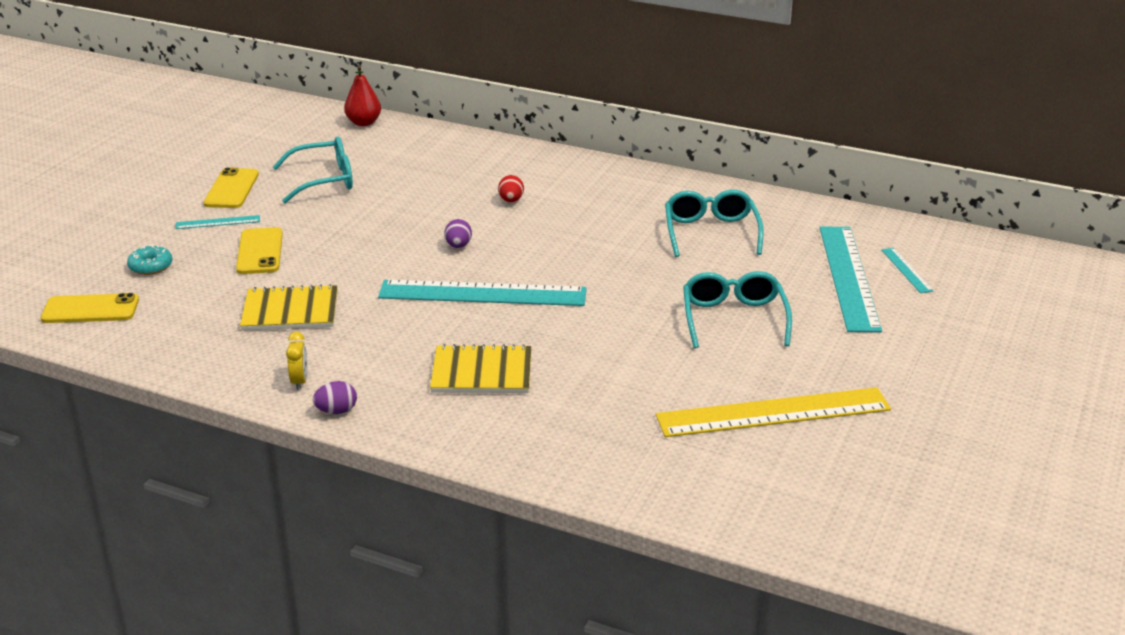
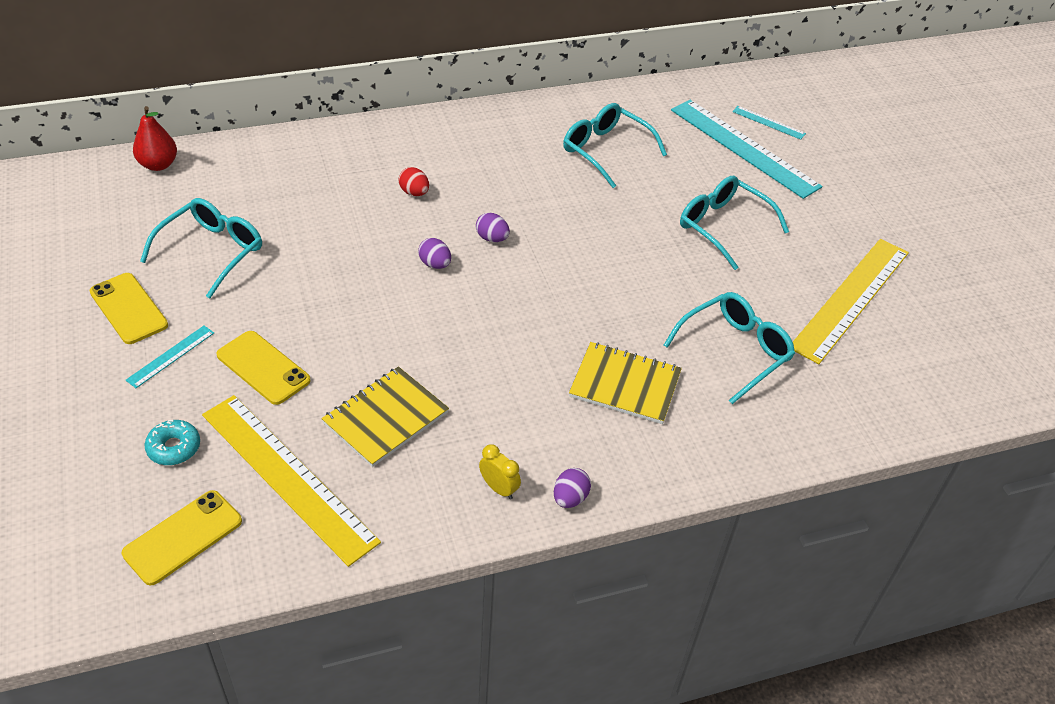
camera: 45 degrees left, 15 degrees up
(187, 310) = (287, 477): none -> yellow ruler
(482, 294) = (521, 304): turquoise ruler -> none
(482, 372) = (625, 385): yellow notebook -> yellow notebook turned 60 degrees clockwise
(525, 248) = (492, 238): none -> purple egg
(606, 395) = (735, 351): none -> turquoise glasses

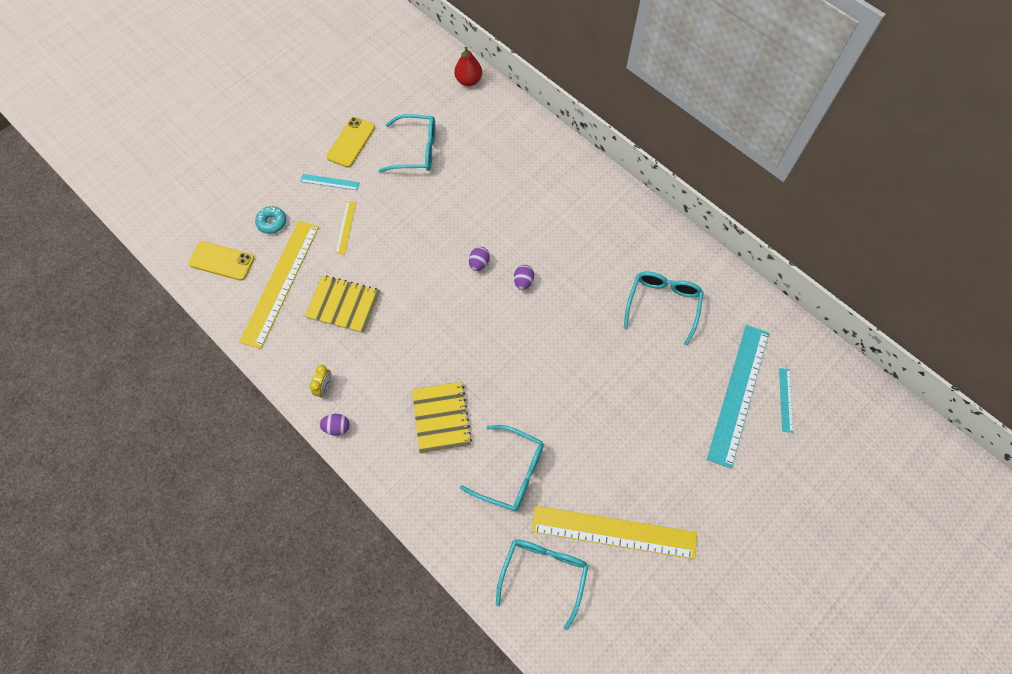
camera: 65 degrees right, 20 degrees up
(263, 368) = (346, 227): yellow phone -> yellow ruler
(414, 193) = (536, 217): red egg -> none
(723, 226) = (633, 415): turquoise glasses -> turquoise glasses (544, 573)

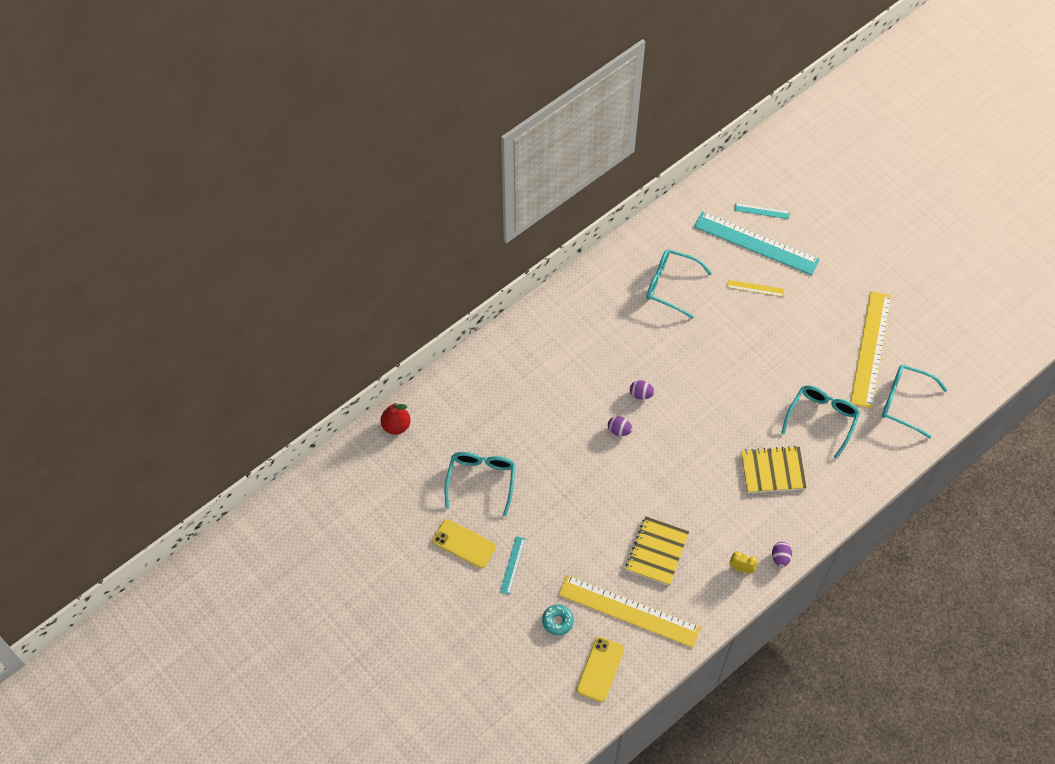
camera: 85 degrees left, 5 degrees down
(346, 227) = (569, 549): yellow ruler -> yellow ruler (755, 288)

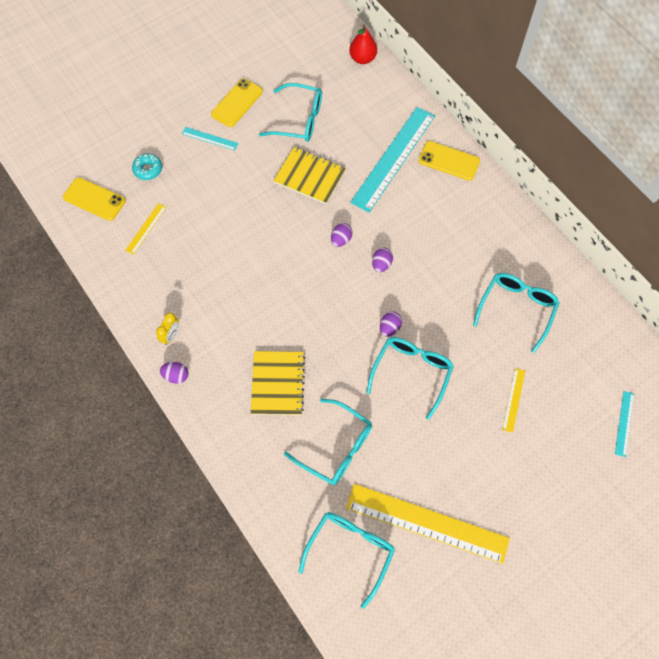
camera: 95 degrees right, 5 degrees up
(519, 341) = (449, 161): none -> yellow phone
(628, 611) = (146, 228): yellow ruler -> yellow ruler, size x0.44
(657, 551) = (203, 259): yellow notebook -> yellow notebook (310, 177)
(704, 384) = (389, 328): none -> purple egg
(744, 364) = (412, 372): none -> turquoise glasses
(756, 243) = (577, 409): turquoise ruler -> turquoise ruler (393, 158)

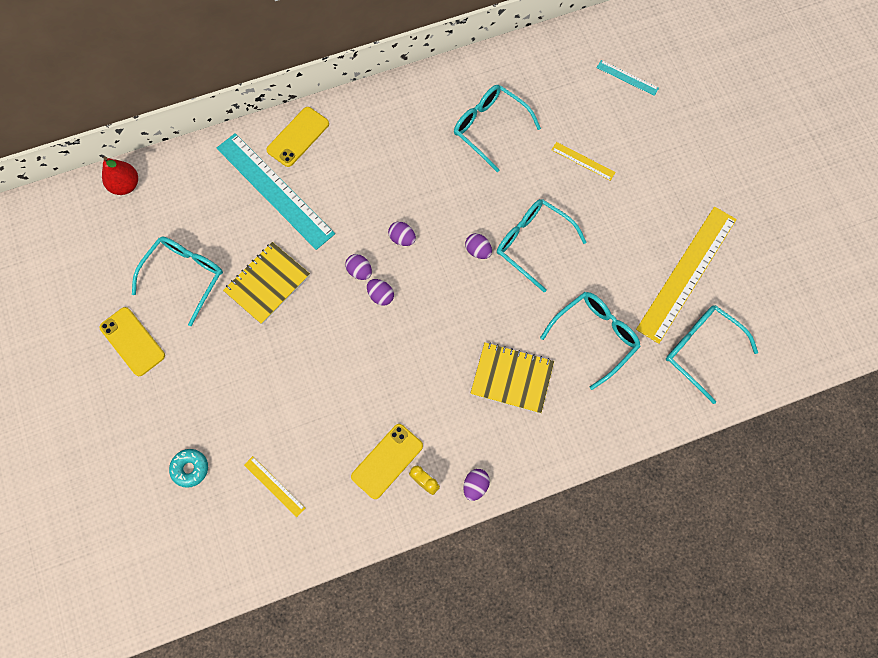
camera: 75 degrees left, 5 degrees up
(94, 199) = (210, 544): yellow phone -> yellow phone (387, 461)
(210, 138) = (172, 384): turquoise ruler -> none
(324, 261) = (381, 296): none -> purple egg

